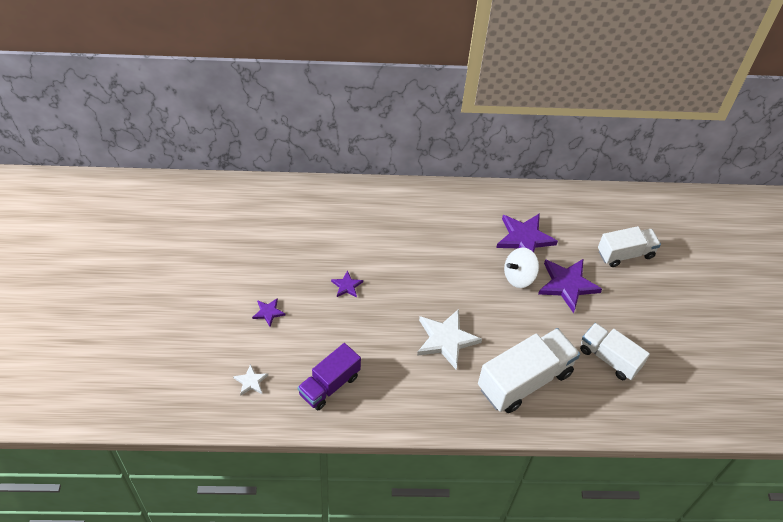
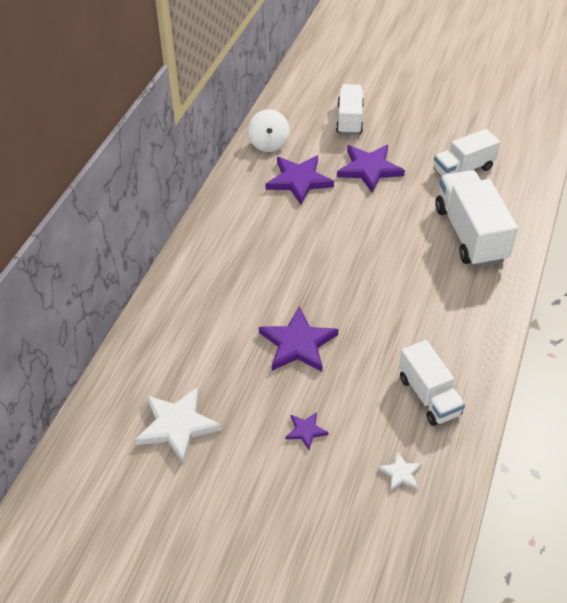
camera: 65 degrees left, 5 degrees down
(329, 385) = (428, 396): purple truck -> white truck
(347, 286) = (298, 344): purple star -> purple star, size x2.01
(446, 339) = (402, 278): white star -> white star (177, 425)
(519, 277) = (345, 200): white spinning top -> white spinning top (269, 144)

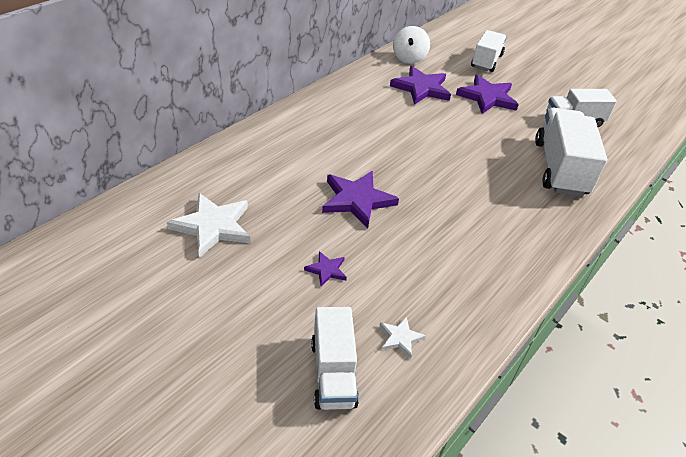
camera: 15 degrees right, 5 degrees down
(428, 396) = (461, 281): white truck -> white truck (333, 373)

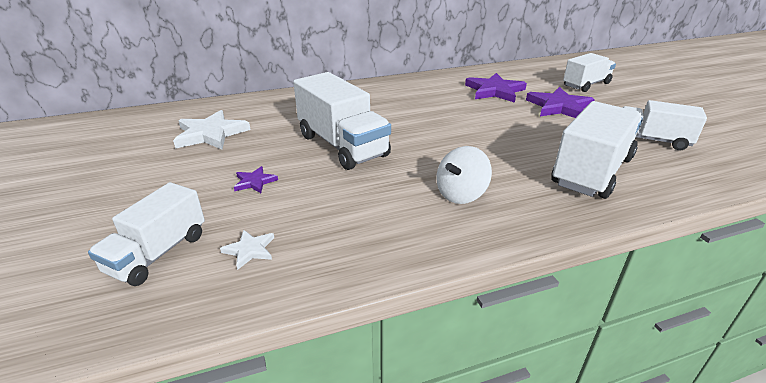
camera: 35 degrees right, 10 degrees down
(357, 200) = (342, 145): purple star -> white truck
(409, 58) = (505, 72): white spinning top -> white spinning top (461, 194)

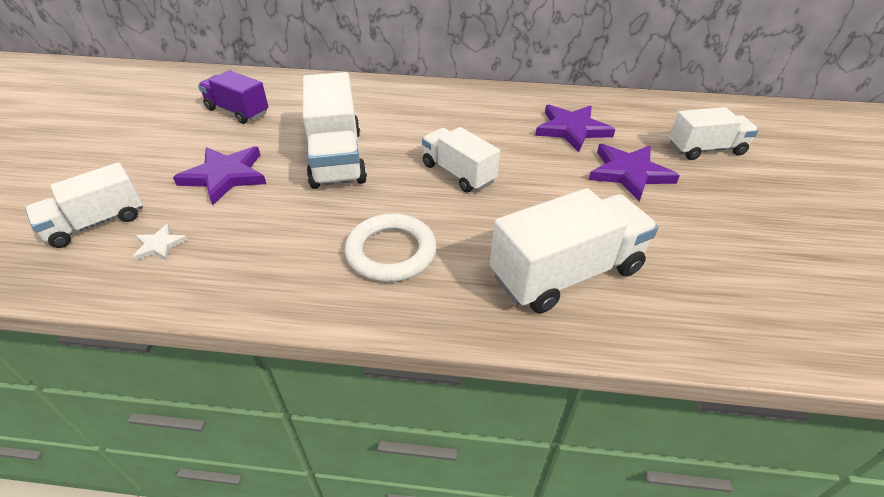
camera: 25 degrees right, 10 degrees up
(210, 134) = (237, 111): white star -> purple truck
(254, 182) = (225, 176): purple star -> purple star, size x2.01
(461, 194) = (391, 252): white spinning top -> white ring
(651, 140) = (699, 255): white truck -> white truck (458, 173)

